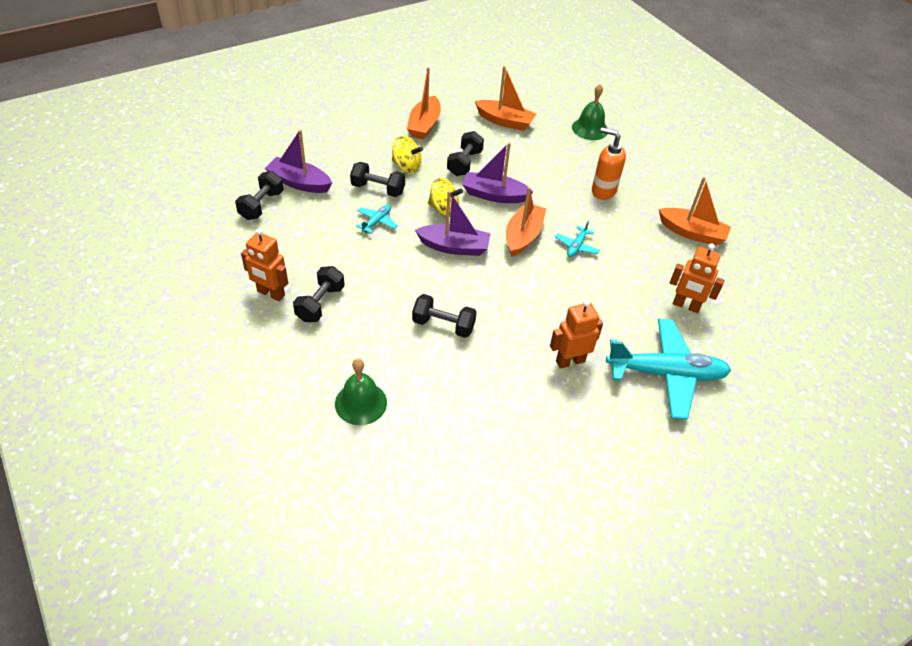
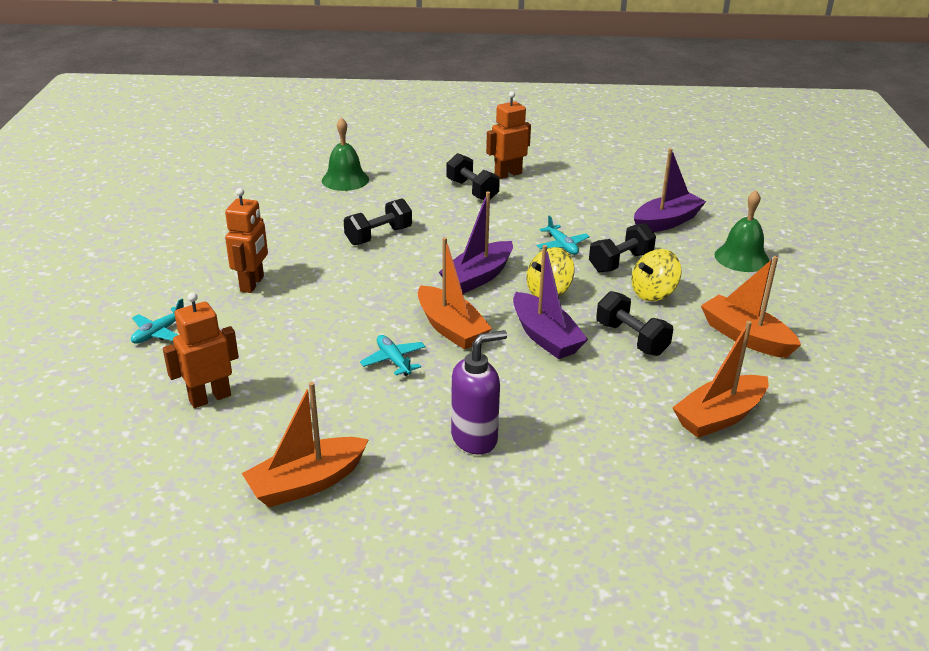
camera: 125 degrees right, 15 degrees down
(261, 205) = (641, 196): black dumbbell -> none
(494, 195) = (545, 337): purple boat -> purple boat turned 105 degrees clockwise
(590, 129) = (647, 509): green bell -> green bell (741, 258)
(603, 191) = (475, 438): orange soap dispenser -> purple soap dispenser
(666, 374) = (159, 332): turquoise plane -> turquoise plane, size x0.43

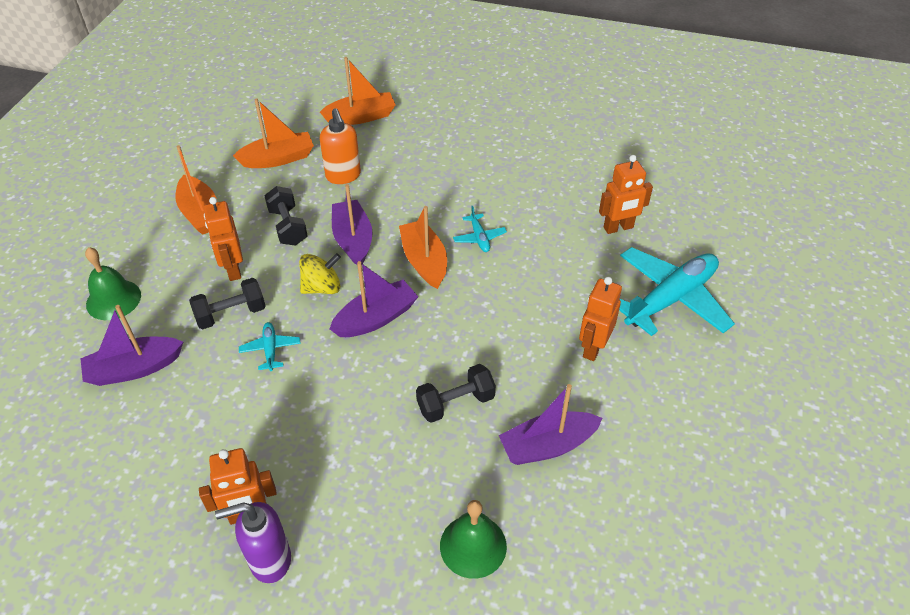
camera: 165 degrees left, 15 degrees up
(159, 332) = (670, 299): turquoise plane -> turquoise plane, size x2.30
(295, 224) = (547, 446): none -> purple boat
(306, 483) = (552, 160): orange boat -> orange boat (361, 117)
(472, 190) = (314, 480): black dumbbell -> none
(475, 438) = (442, 170): purple soap dispenser -> purple soap dispenser (270, 560)
(610, 407) = (343, 176): none -> orange soap dispenser
(653, 293) = (233, 269): yellow spinning top -> orange robot

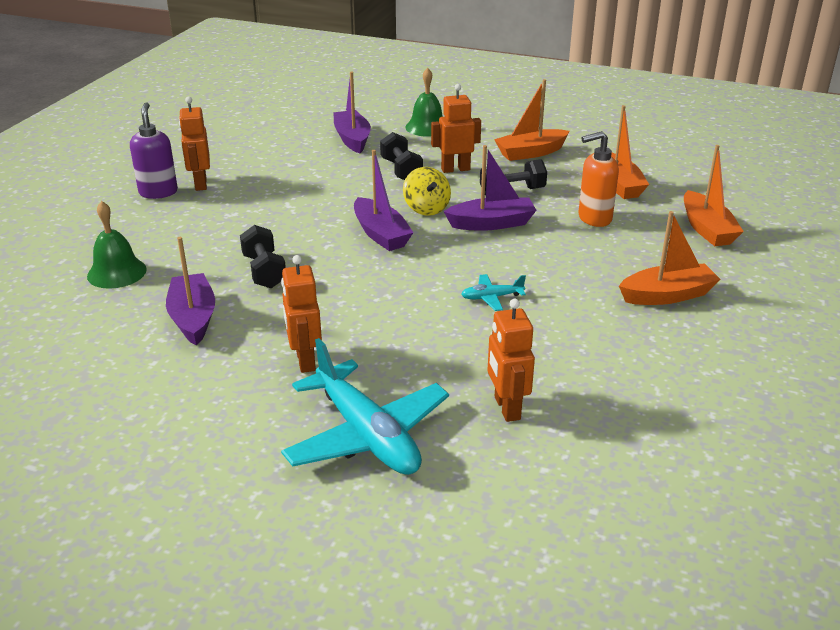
camera: 95 degrees right, 15 degrees down
(270, 349) = (356, 187): turquoise plane -> none
(424, 261) = (456, 262): orange boat -> orange boat (667, 295)
(593, 348) = (305, 361): orange robot -> orange robot turned 135 degrees counterclockwise

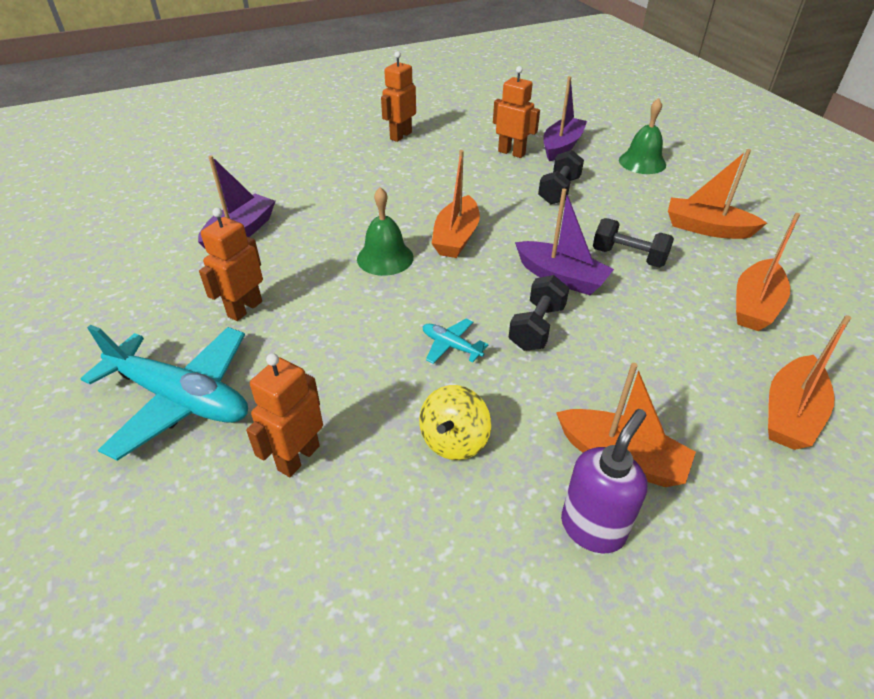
camera: 45 degrees right, 10 degrees up
(117, 272) = (256, 175): green bell -> green bell (385, 258)
(158, 192) = (367, 130): purple soap dispenser -> purple soap dispenser (593, 528)
(264, 271) = (333, 223): black dumbbell -> black dumbbell (537, 327)
(366, 435) = (180, 399): turquoise plane -> turquoise plane turned 75 degrees counterclockwise
(381, 234) = (456, 237): purple boat -> orange boat
(426, 208) = (527, 234): yellow spinning top -> yellow spinning top (454, 440)
(455, 169) = (608, 211): orange robot -> orange robot (511, 153)
(594, 218) = (670, 327): orange soap dispenser -> none

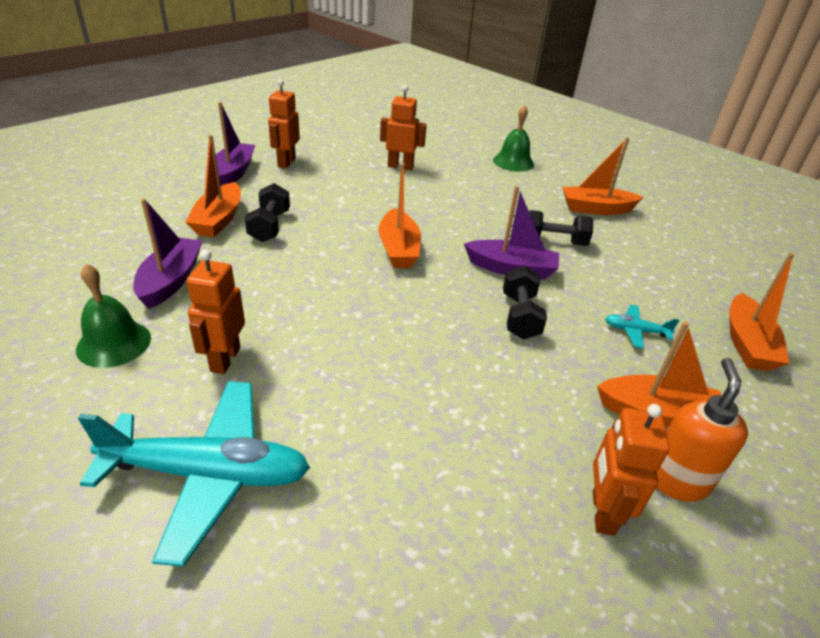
camera: 25 degrees left, 5 degrees down
(298, 457) = (379, 499): orange robot -> orange robot (602, 512)
(385, 258) = (343, 279): green bell -> green bell (114, 343)
(451, 346) = (457, 350): turquoise plane -> turquoise plane (635, 331)
(454, 440) = (516, 437): yellow spinning top -> none
(559, 191) = (462, 194): black dumbbell -> black dumbbell (269, 226)
(562, 147) = (440, 156): purple boat -> purple boat (233, 172)
(593, 528) = (676, 480): purple soap dispenser -> orange soap dispenser
(755, 306) = (669, 264): orange boat -> orange boat (219, 220)

